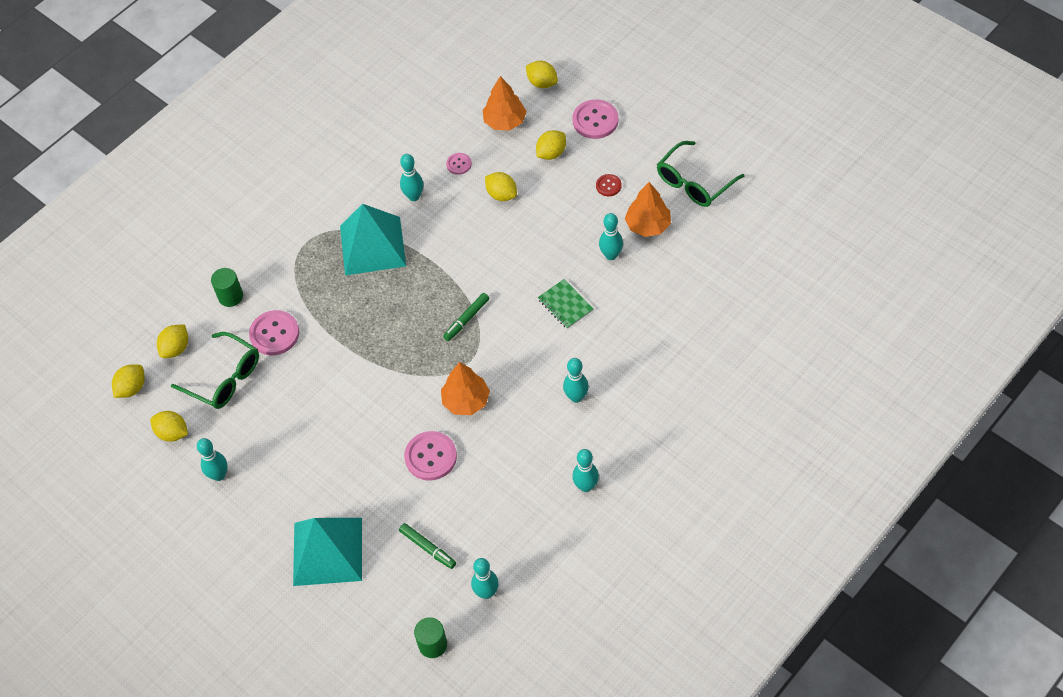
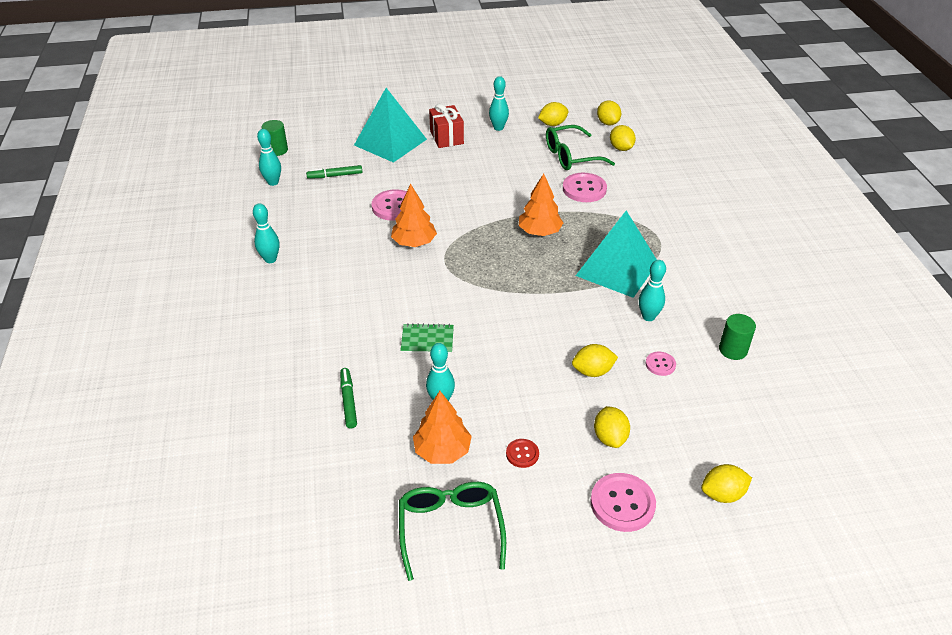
camera: 125 degrees right, 15 degrees down
(230, 296) = (642, 185): green cylinder -> green cylinder (733, 350)
(276, 507) = (446, 137): none -> red gift
(466, 319) = (483, 279): green marker -> green marker (348, 401)
(505, 121) = (688, 429): orange tree -> orange tree (539, 232)
(576, 397) = (340, 296): turquoise bowling pin -> none

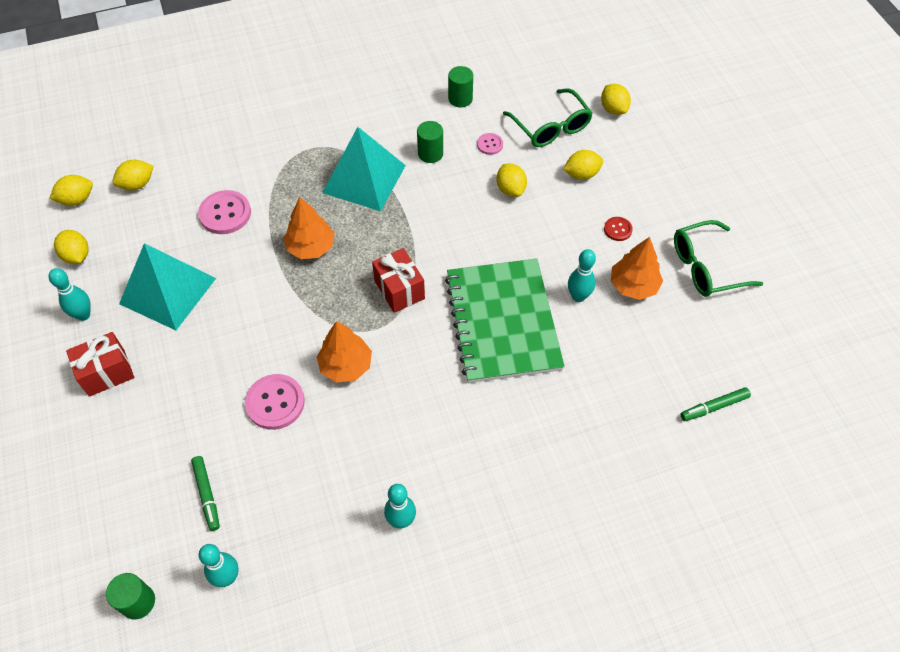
camera: 100 degrees left, 15 degrees up
(348, 401) = (601, 372): green marker -> green marker (714, 407)
(390, 142) = (117, 442): turquoise pyramid -> turquoise pyramid (167, 291)
(427, 340) = (502, 322): green notebook -> green notebook, size x2.45
(481, 279) = (399, 290): none -> red gift
(571, 156) = (155, 230): green glasses -> green glasses (550, 127)
(622, 503) = (643, 164): pink button -> none
(648, 317) = (430, 154): turquoise bowling pin -> green cylinder

